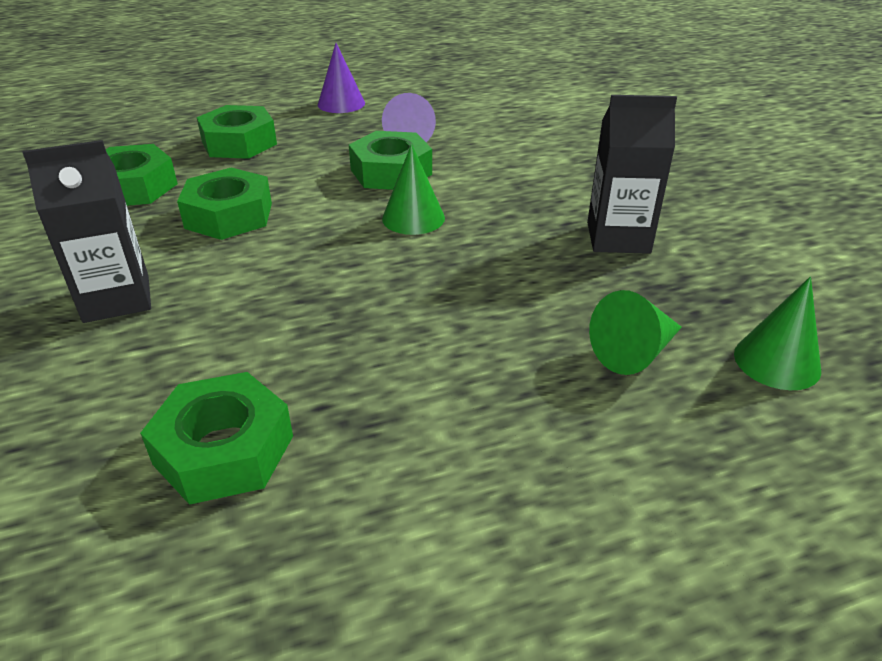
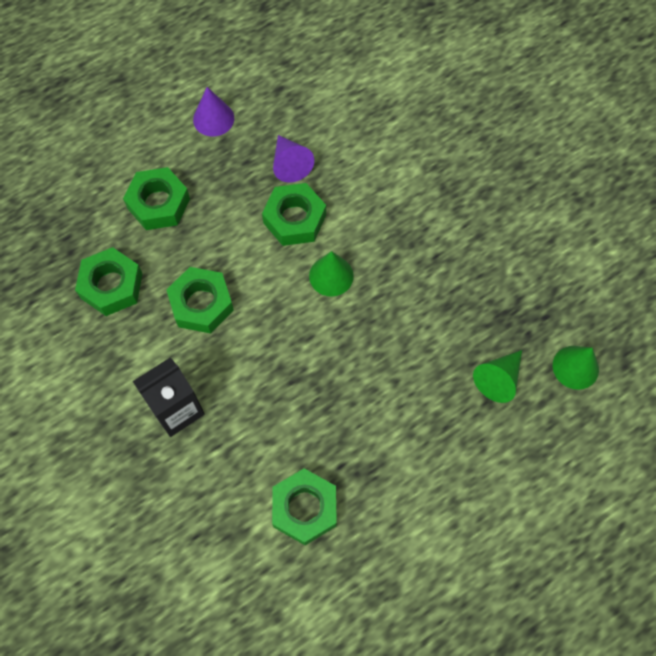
camera: 15 degrees left, 30 degrees up
(618, 238) = (472, 266): black carton -> none

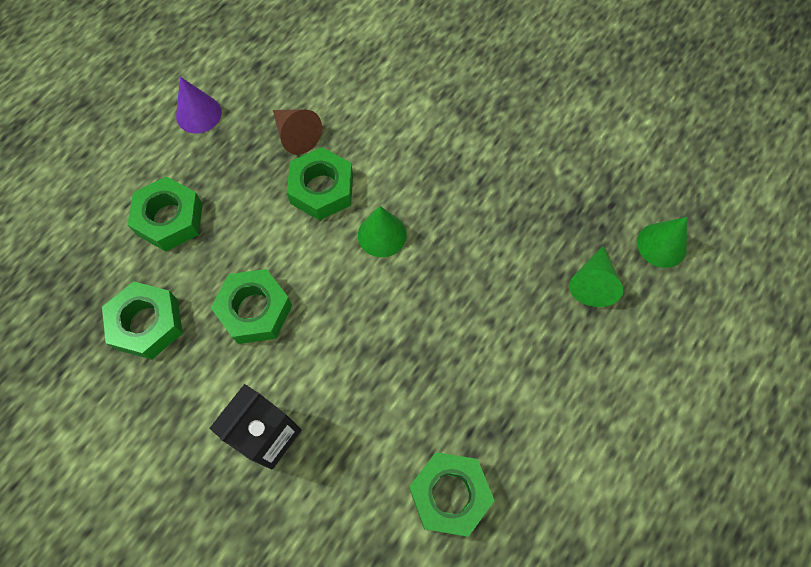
camera: 20 degrees left, 0 degrees up
(290, 164) = (296, 135): purple cone -> brown cone

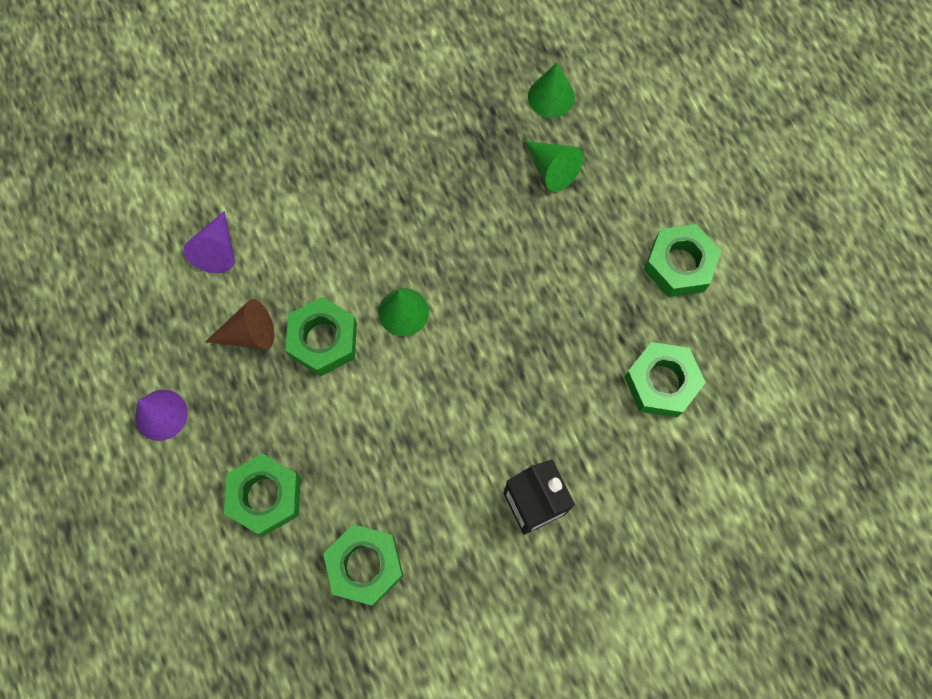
camera: 60 degrees left, 5 degrees up
(255, 310) = (410, 460): green nut -> green nut (679, 265)
(351, 77) = (217, 250): none -> purple cone

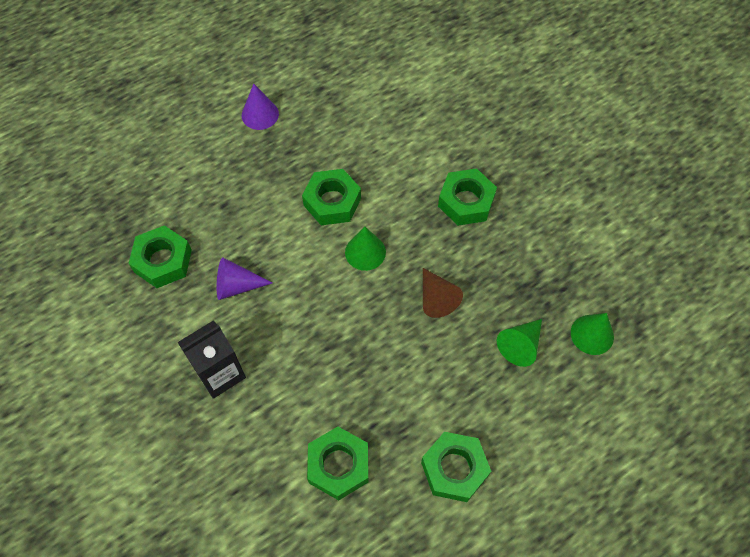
camera: 80 degrees right, 10 degrees down
(217, 250) = (390, 121): purple cone -> purple cone (237, 286)
(249, 334) = (328, 154): brown cone -> brown cone (436, 298)
(265, 496) = (208, 188): green nut -> green nut (466, 202)

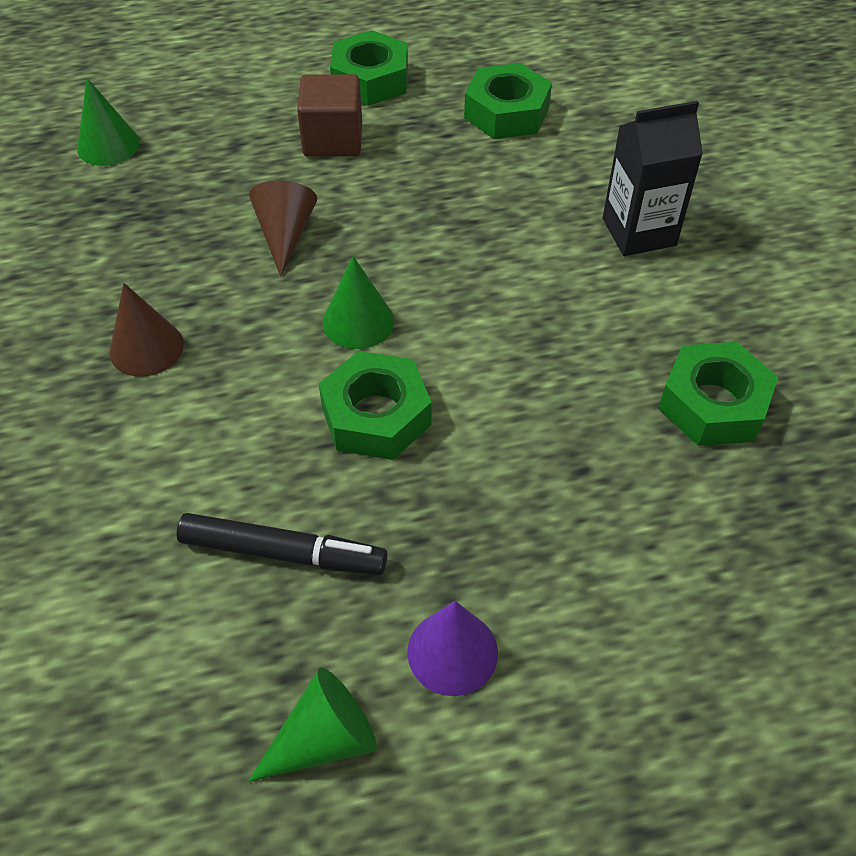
camera: 160 degrees left, 10 degrees down
(237, 286) = (588, 332): purple cone -> none
(345, 129) = (283, 553): none -> black marker
(449, 392) = (333, 139): none -> brown cube
(466, 202) = (146, 348): green nut -> brown cone
(520, 345) = (209, 158): green cone -> green cone (324, 739)

